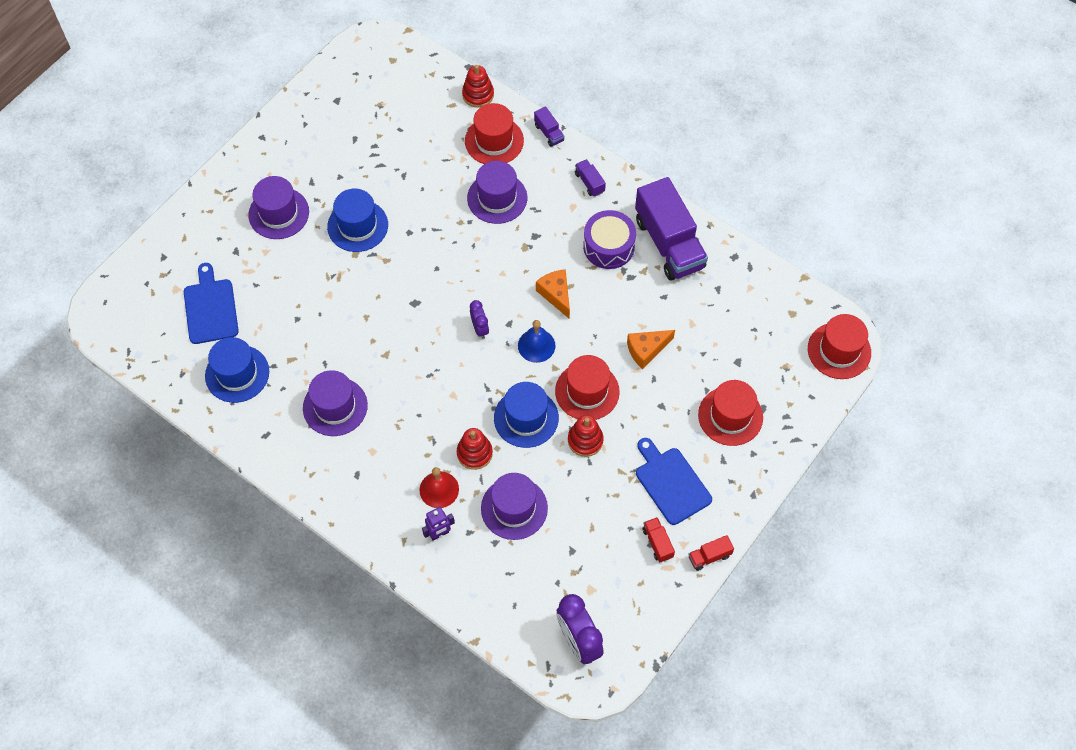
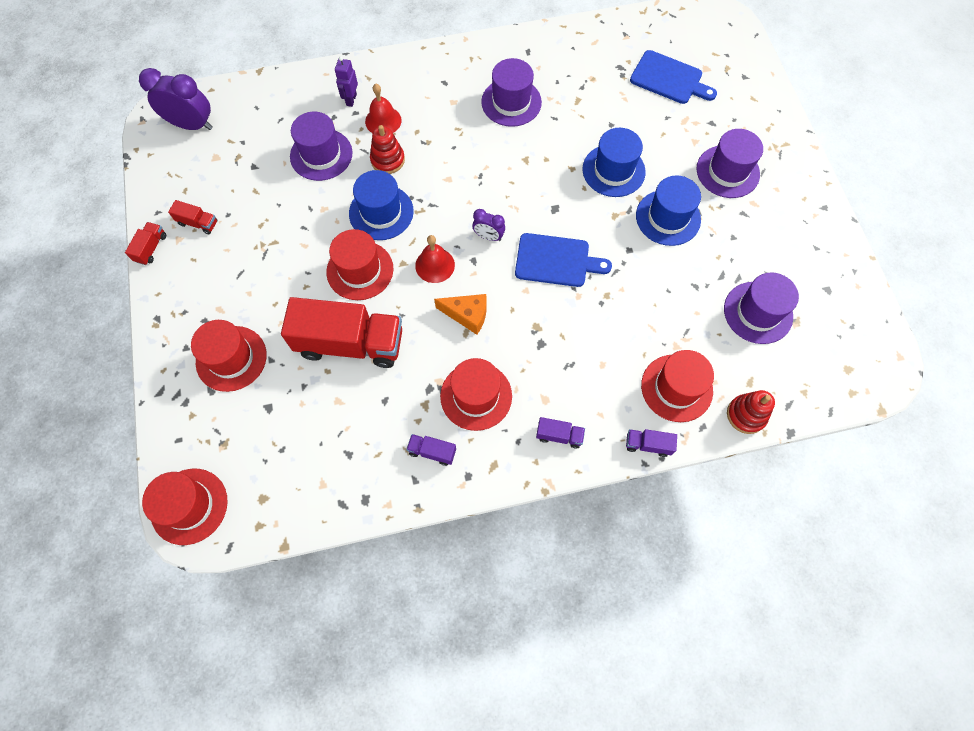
camera: 130 degrees right, 5 degrees up
(237, 374) = (595, 63): blue hat -> blue hat (613, 170)
(497, 198) = (608, 343): purple hat -> purple hat (758, 312)
(536, 345) = (435, 265): blue bell -> red bell
(585, 440) = (322, 237): red stacking toy -> none
(608, 246) = (476, 396): purple drum -> red hat
(646, 350) = (350, 343): orange cheese -> red truck
(669, 243) = (432, 452): purple truck -> purple truck, size x0.41
(671, 483) = (229, 268): blue cutting board -> blue cutting board (556, 260)

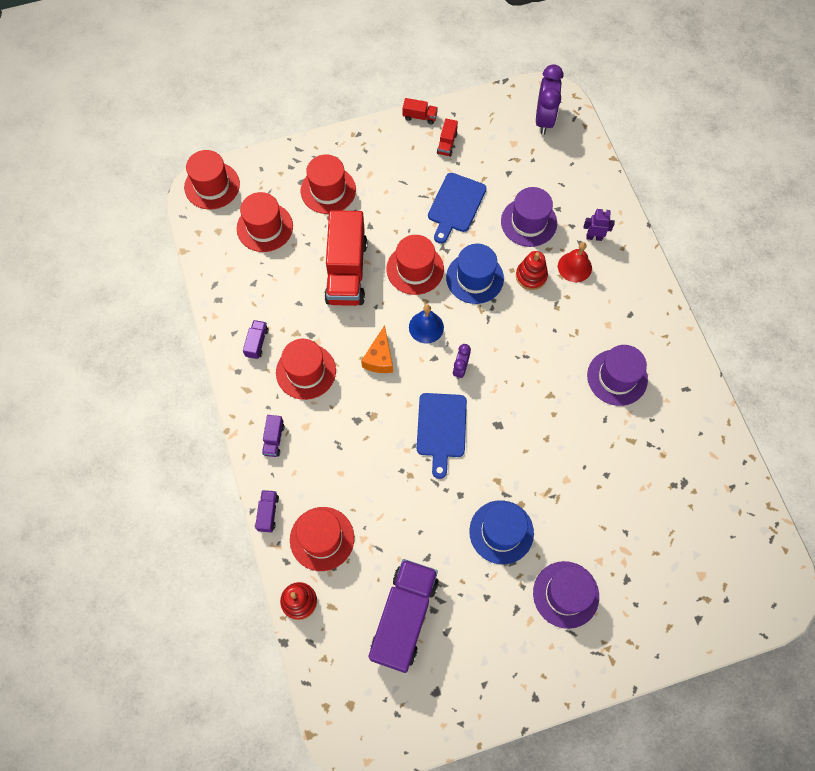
camera: 85 degrees right, 0 degrees up
(269, 438) = (265, 227): none -> red hat
(435, 265) = (426, 327): red bell -> blue bell
(613, 170) = (549, 478): blue hat -> none
(669, 79) = (678, 534): blue cutting board -> blue cutting board (455, 205)
(758, 312) = (404, 618): purple hat -> purple truck

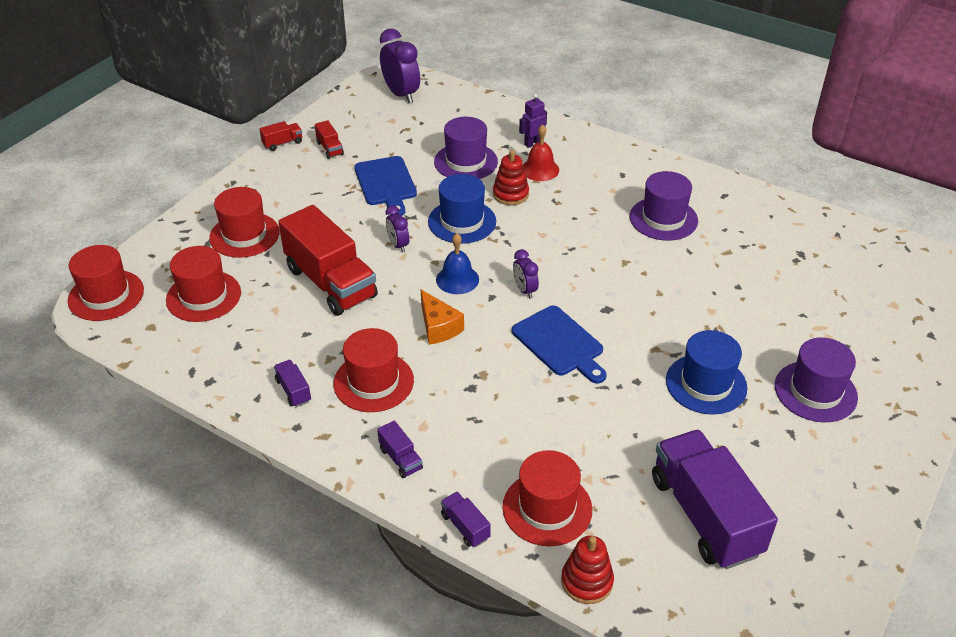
camera: 40 degrees left, 25 degrees down
(415, 269) = (398, 245): red hat -> purple clock

